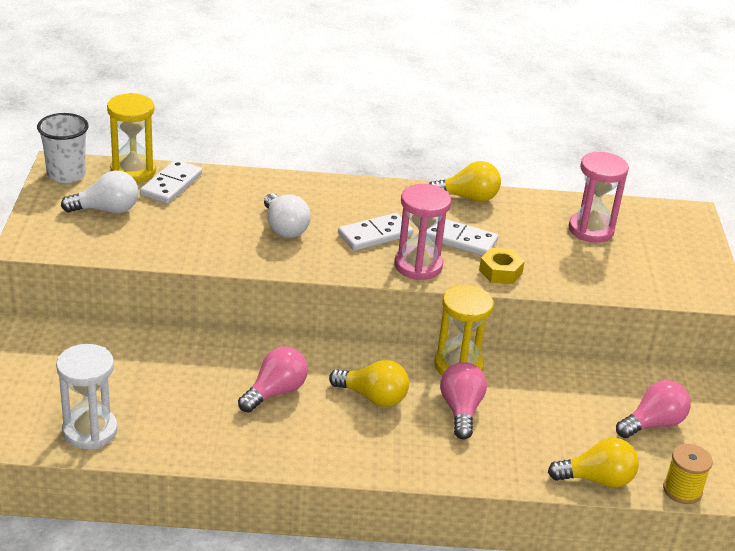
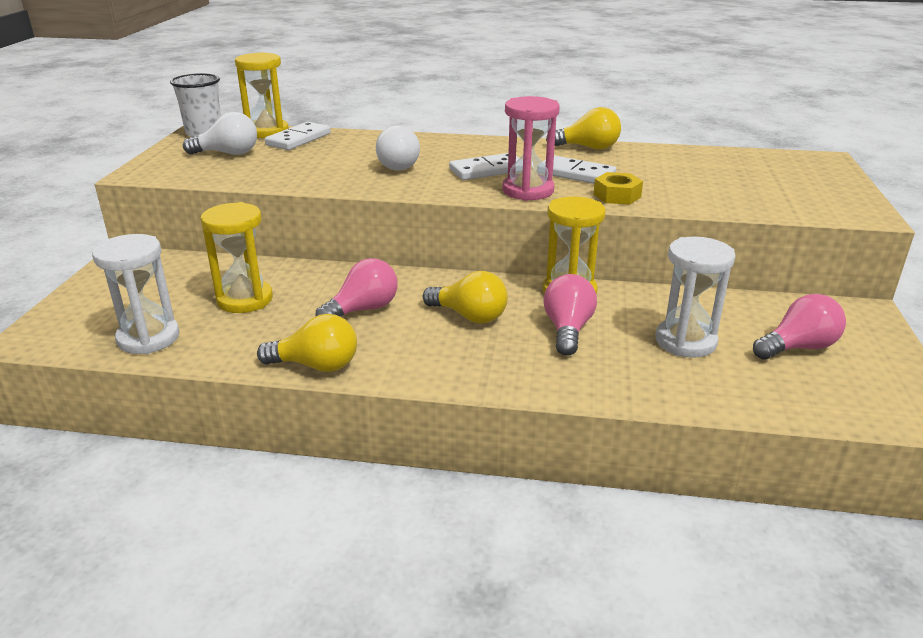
camera: 10 degrees right, 5 degrees down
(161, 383) = (245, 300): none -> yellow hourglass
(561, 420) = (685, 341): none -> white hourglass
(591, 230) = (716, 168): pink hourglass -> none
(597, 479) = (731, 400): yellow light bulb -> yellow light bulb (316, 365)
(682, 490) = (844, 415): yellow spool -> none

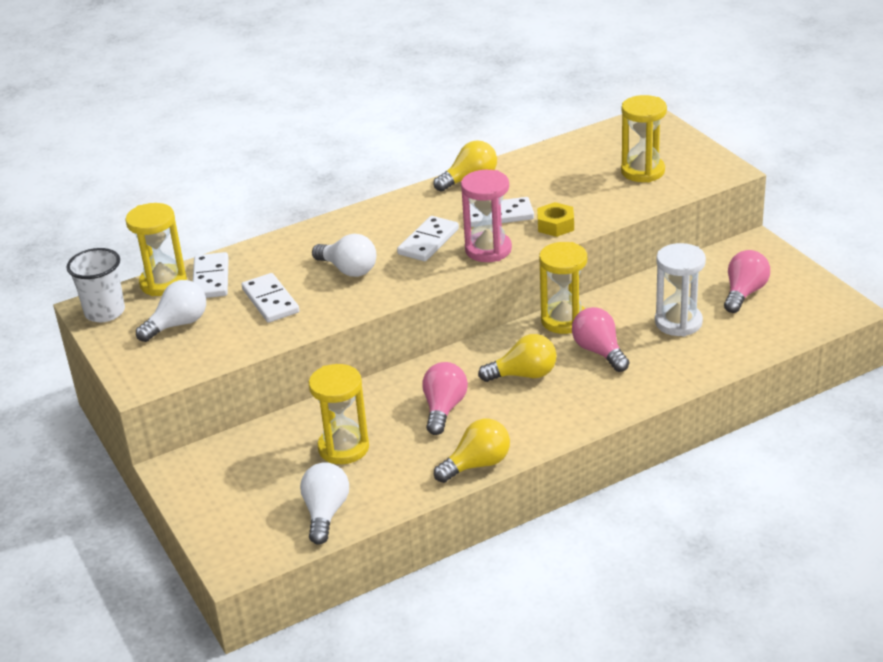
camera: 35 degrees left, 5 degrees up
(148, 338) = (325, 513): white hourglass -> white light bulb
(309, 163) = (270, 301): none -> white domino
(765, 188) = (642, 171): none -> yellow hourglass

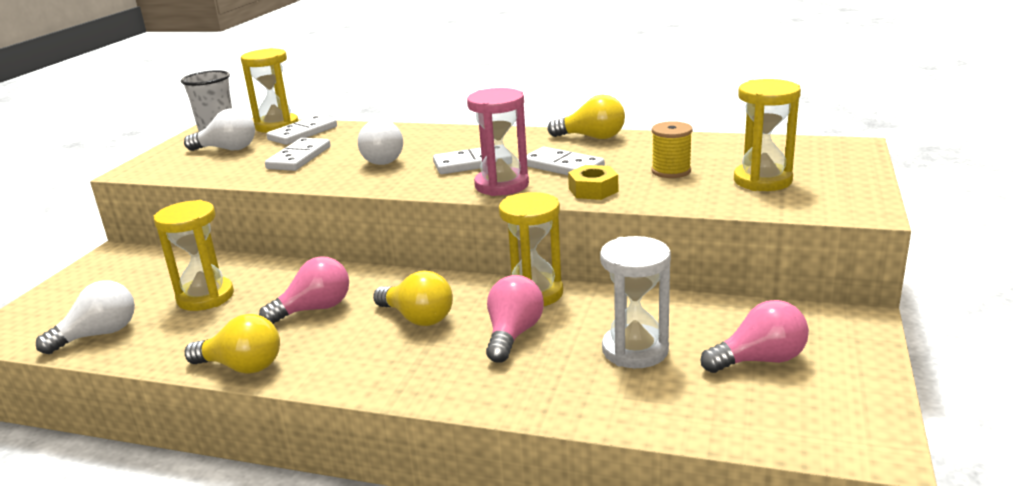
camera: 45 degrees right, 10 degrees down
(576, 187) = (671, 171): none -> yellow spool

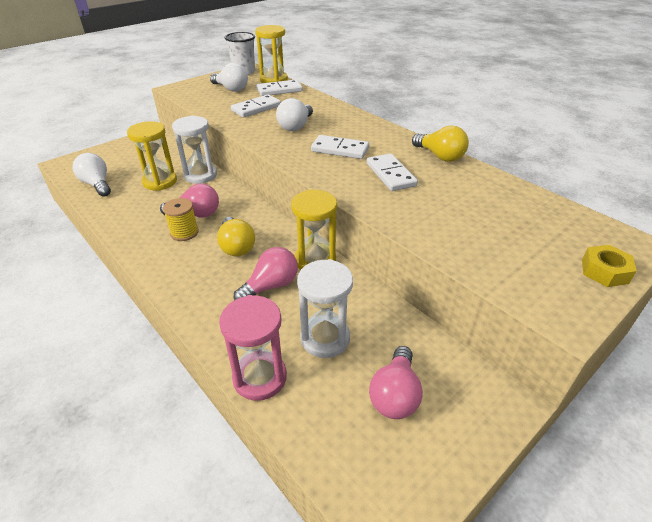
camera: 30 degrees right, 15 degrees up
(99, 334) = (97, 184): white light bulb -> white light bulb turned 120 degrees counterclockwise
(242, 366) = (128, 236): yellow light bulb -> none
(261, 270) = (200, 175): none -> white hourglass
(501, 185) = (335, 175): pink hourglass -> pink hourglass (260, 377)
(593, 190) = (385, 204): yellow nut -> yellow nut (604, 271)
(671, 171) = (458, 209): yellow spool -> yellow spool (184, 232)
(759, 360) = (395, 395): pink light bulb -> pink light bulb turned 90 degrees clockwise
(762, 180) = (517, 249): yellow hourglass -> none

